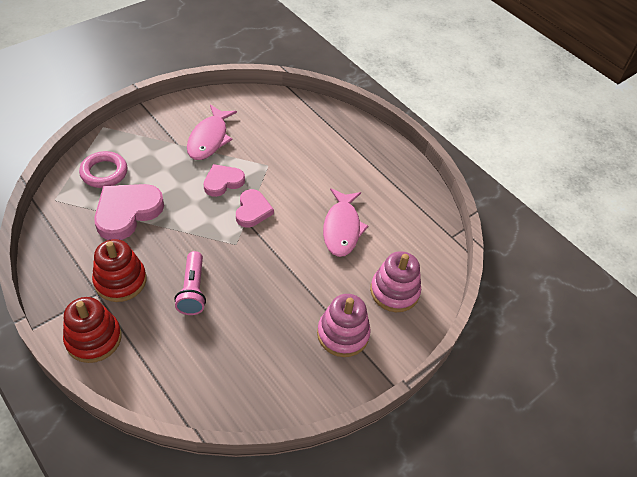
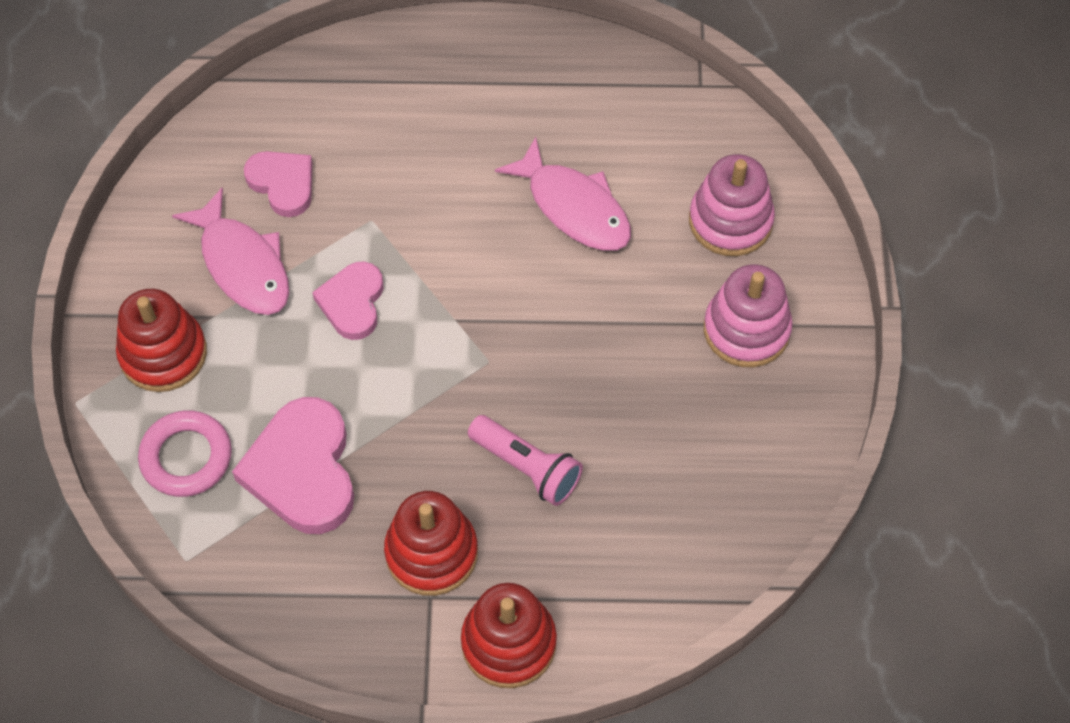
camera: 45 degrees left, 10 degrees up
(147, 139) = (163, 354): none -> red stacking toy
(252, 210) = (444, 299): pink heart -> pink heart (283, 184)

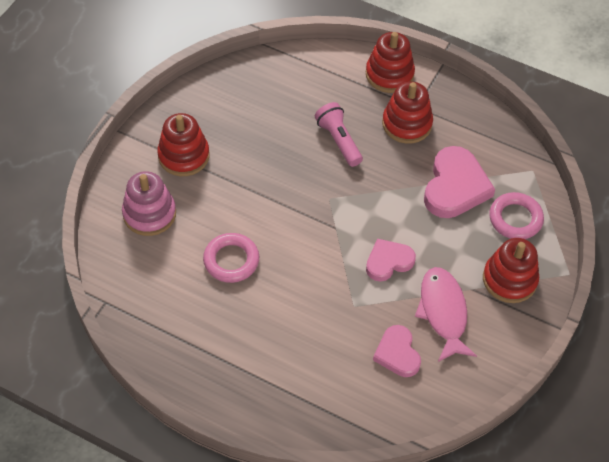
camera: 155 degrees left, 5 degrees down
(352, 303) = (388, 261): pink heart -> pink heart turned 150 degrees counterclockwise
(574, 207) = (231, 260): pink fish -> pink ring
(746, 330) = (184, 156): pink stacking toy -> red stacking toy

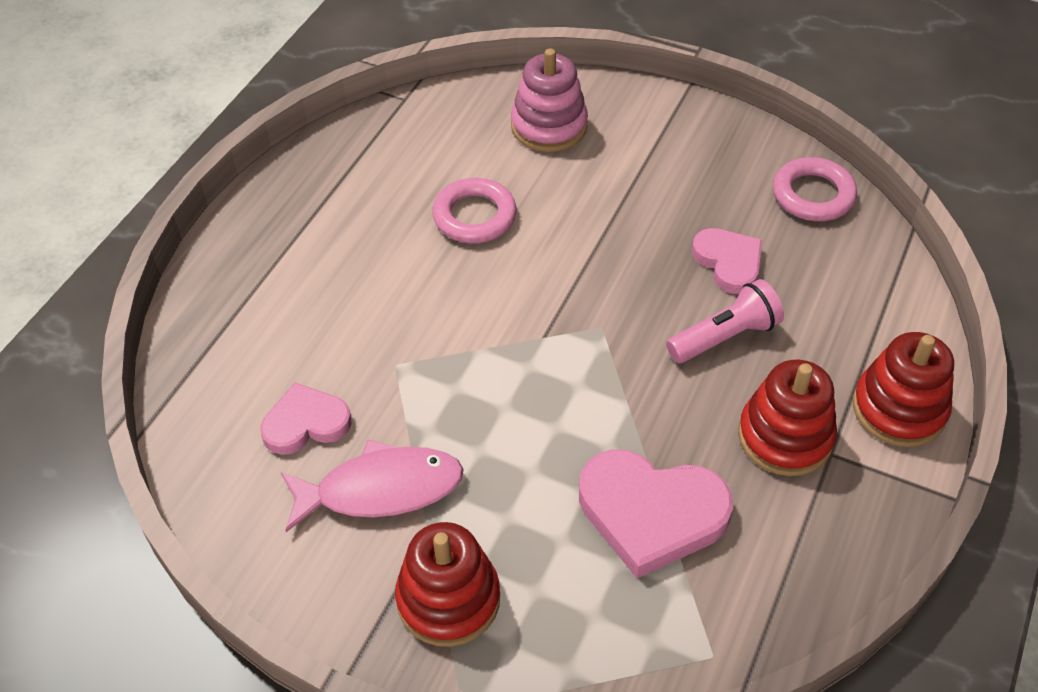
camera: 90 degrees right, 5 degrees down
(184, 156) = (657, 152): red stacking toy -> none
(388, 261) = (480, 410): pink heart -> pink heart (728, 262)
(515, 219) = (588, 616): pink ring -> pink ring (813, 195)

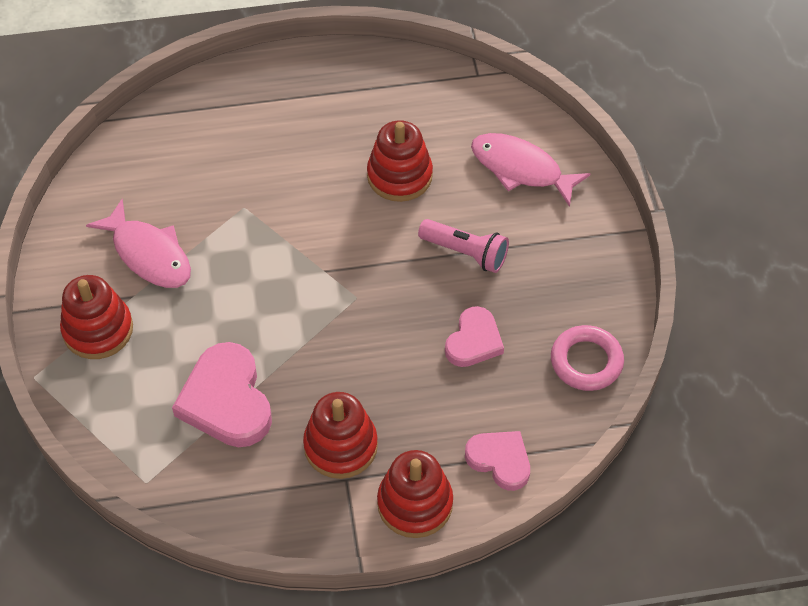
camera: 55 degrees right, 5 degrees up
(306, 423) = (169, 190): pink heart -> pink heart (500, 460)
(474, 216) = (399, 176): pink ring -> red stacking toy
(549, 126) = (521, 169): pink stacking toy -> pink fish
(724, 337) = (402, 371): pink flashlight -> pink flashlight (465, 253)

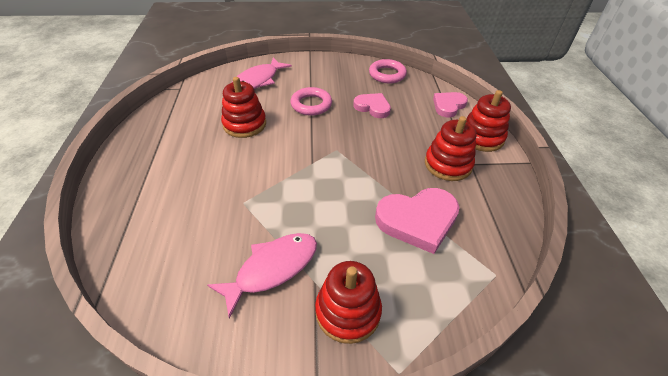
camera: 85 degrees left, 10 degrees down
(465, 253) = (311, 104): pink flashlight -> pink ring

